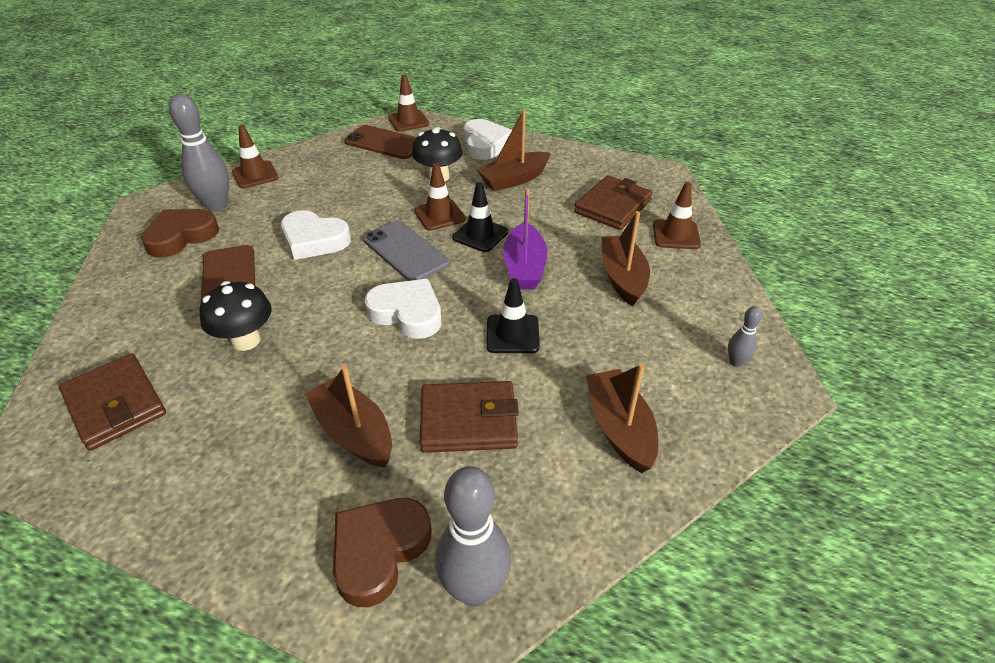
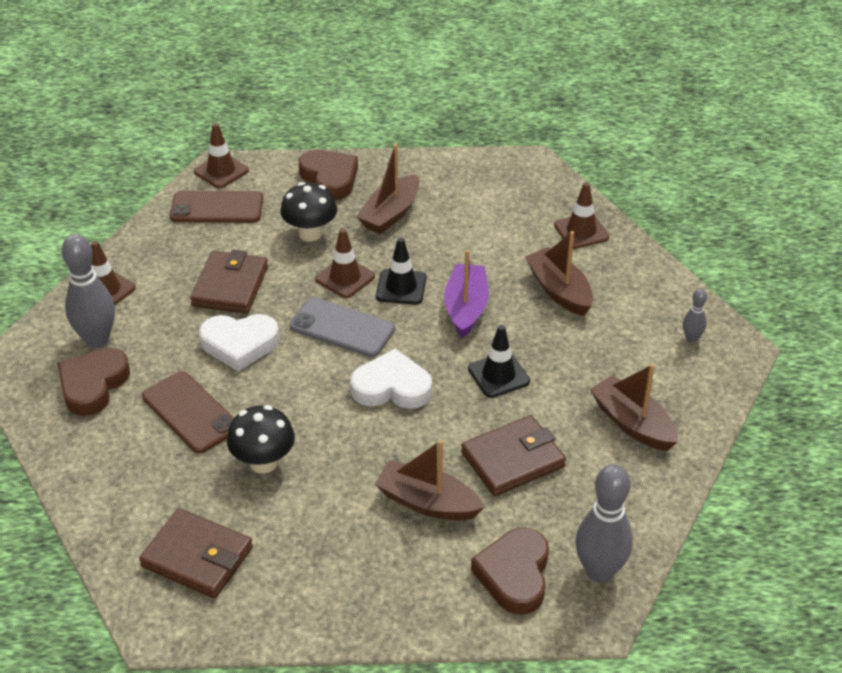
camera: 25 degrees left, 0 degrees up
(485, 144) = (330, 178): white heart -> brown heart
(524, 267) = (466, 308): purple boat -> purple boat turned 150 degrees counterclockwise
(612, 206) = (506, 217): brown wallet -> brown wallet (230, 286)

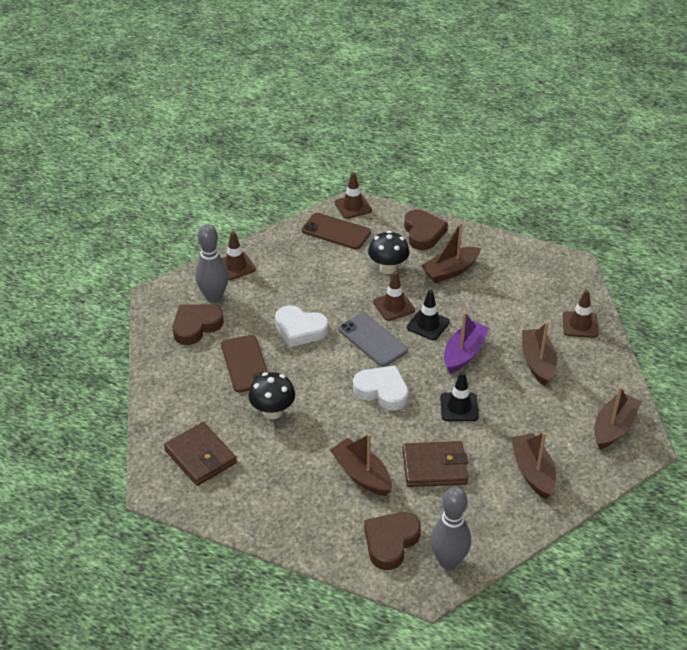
camera: 25 degrees right, 0 degrees up
(230, 286) = (315, 288): brown wallet -> none
(691, 338) = (613, 428): grey bowling pin -> brown boat

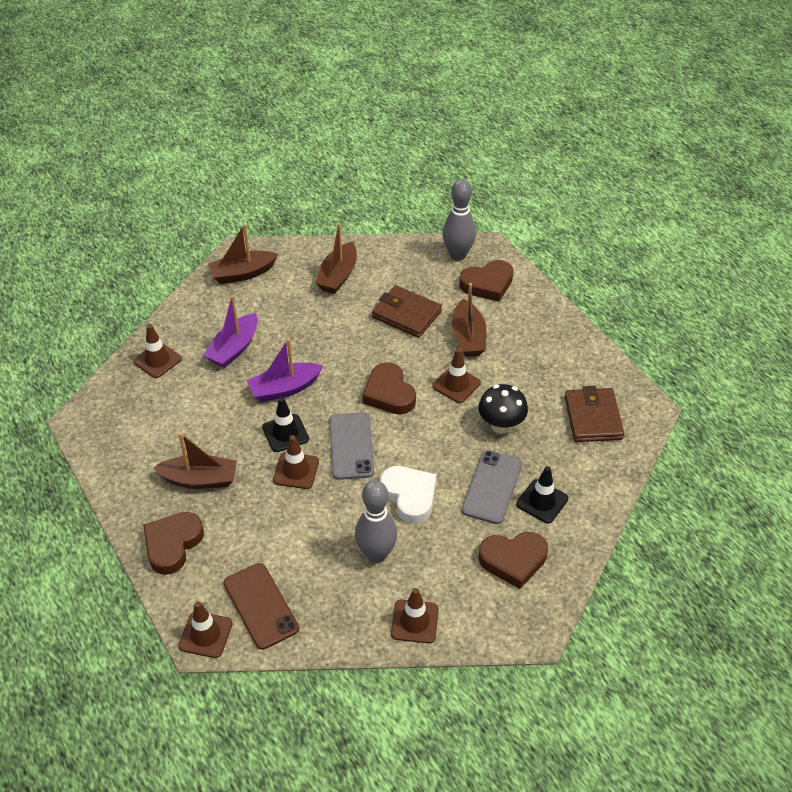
camera: 145 degrees left, 5 degrees up
(214, 297) = (469, 589): grey bowling pin -> grey bowling pin (376, 554)
(245, 364) = (492, 487): brown phone -> grey phone
(335, 426) = (456, 384): none -> brown traffic cone
(382, 391) = (389, 393): white heart -> brown heart
(388, 268) = (256, 519): black mushroom -> none
(459, 407) = (339, 347): black traffic cone -> black traffic cone (542, 501)
(537, 362) = (234, 348): brown boat -> purple boat

